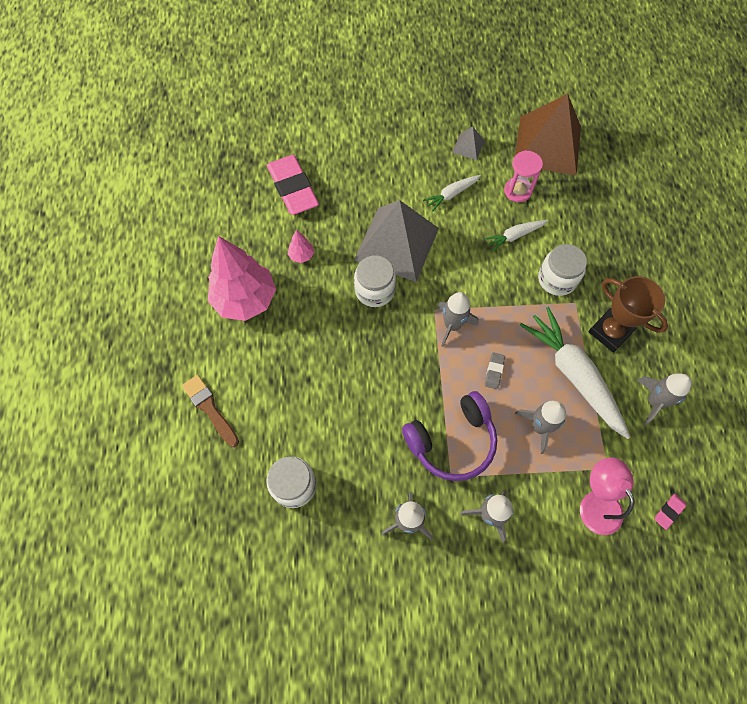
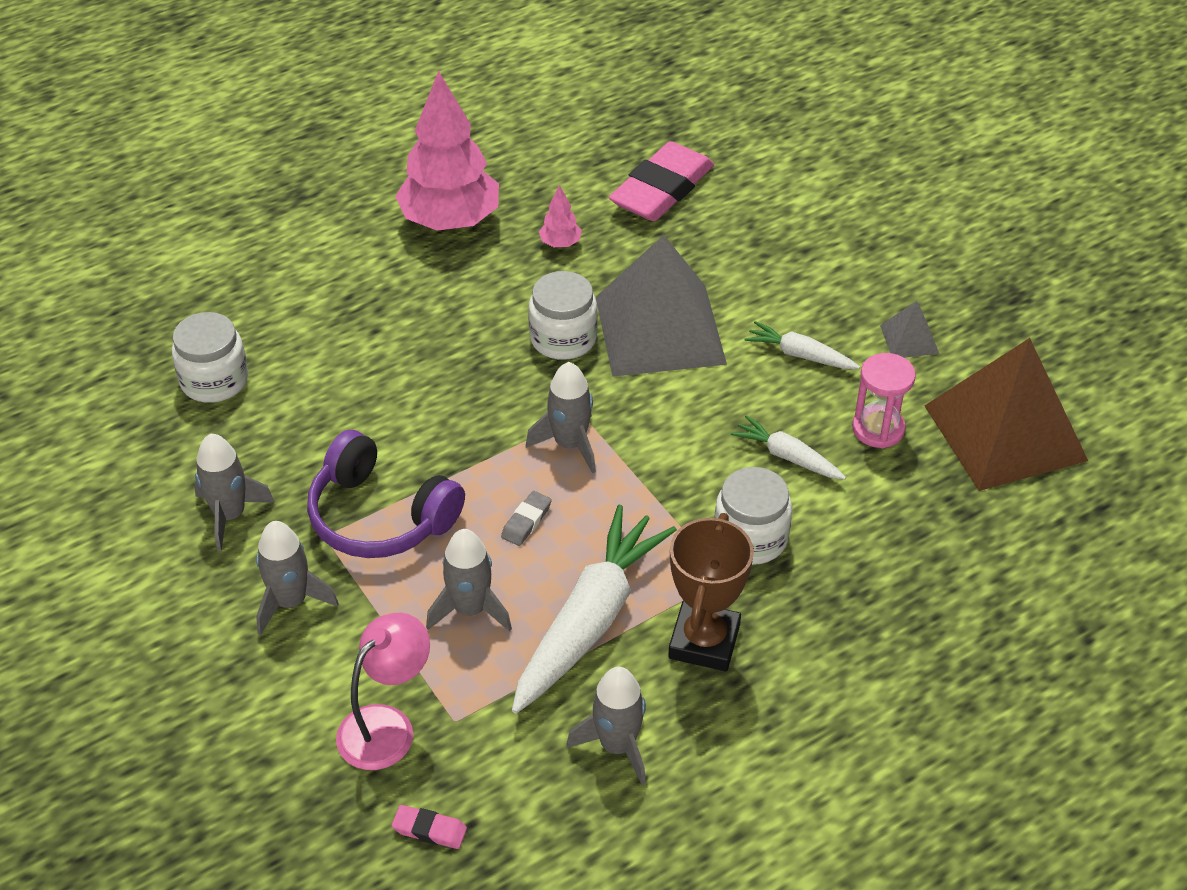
camera: 60 degrees right, 20 degrees down
(210, 408) = (271, 259): brown brush -> none
(494, 371) = (526, 521): grey eraser -> grey eraser turned 45 degrees counterclockwise

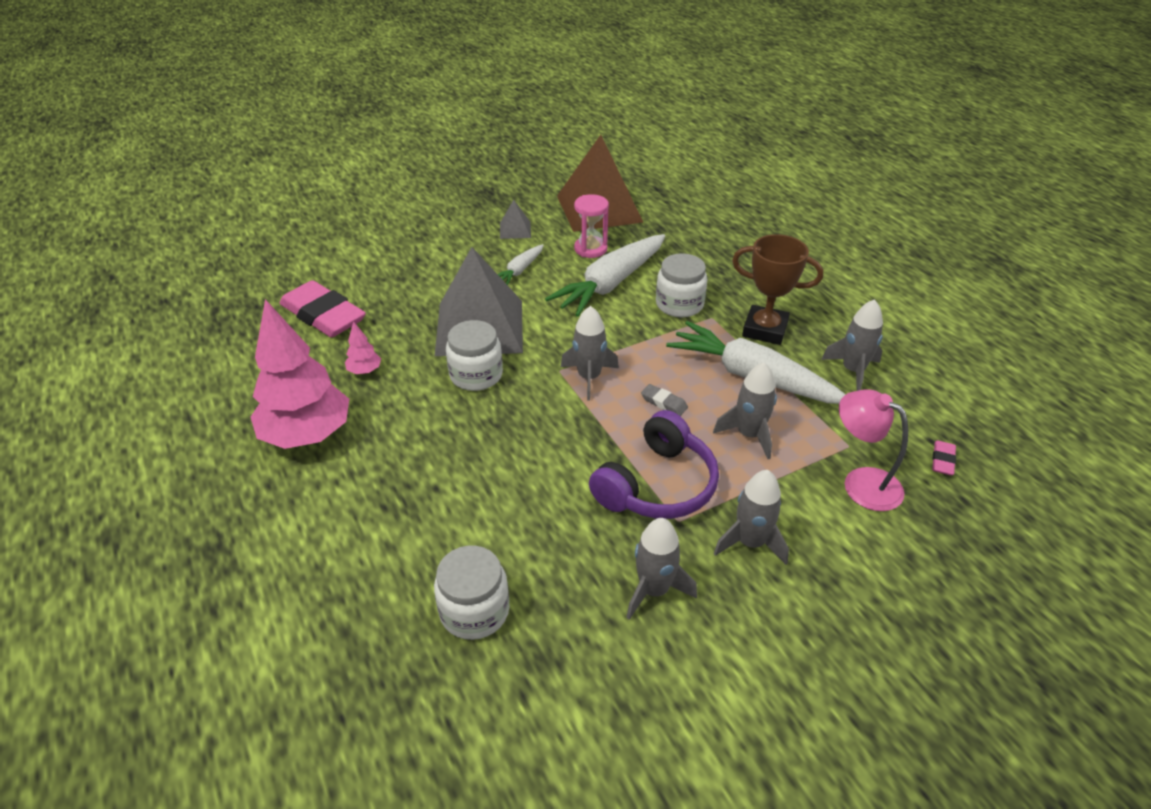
camera: 85 degrees left, 5 degrees down
(787, 456) = (610, 284): white carrot -> white carrot, size x2.02

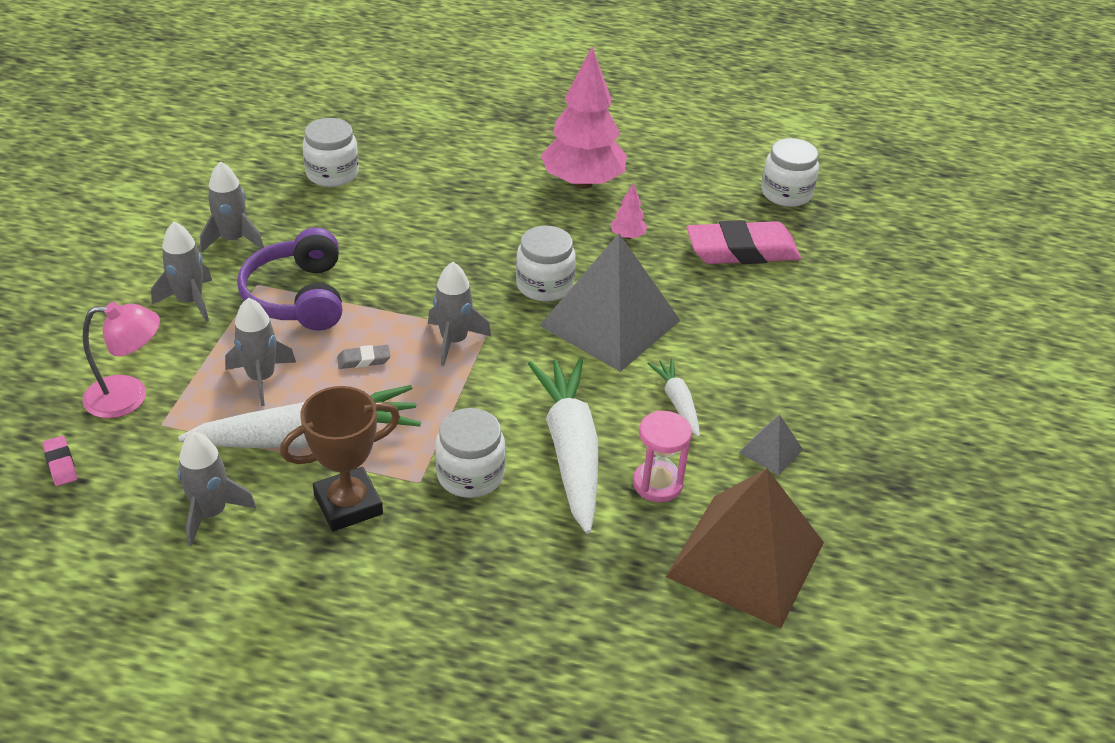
camera: 130 degrees right, 0 degrees up
(214, 329) = (786, 193): none -> white jar

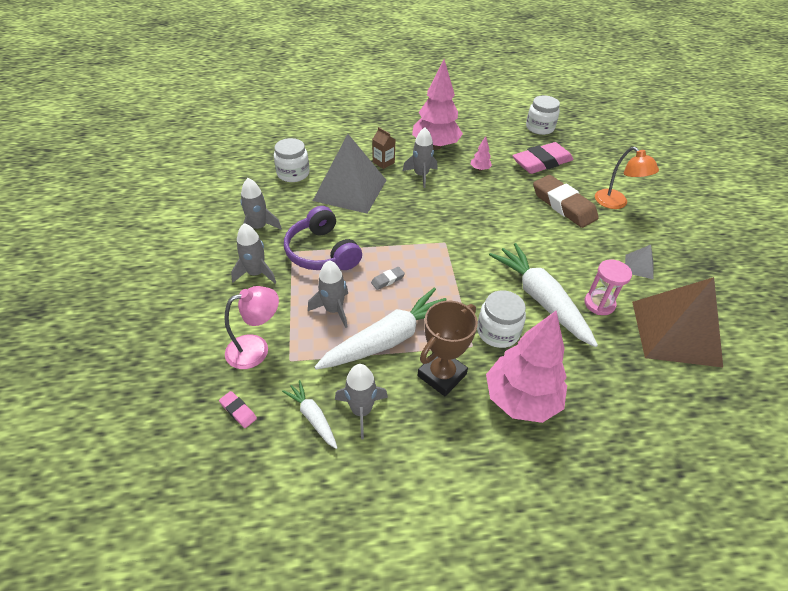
camera: 20 degrees left, 5 degrees up
(435, 569) = (521, 399): none -> pink tree
(454, 341) = (431, 253): grey rocket -> grey rocket (421, 175)
(480, 189) = (383, 162): none -> brown carton
(544, 285) = (457, 207): white jar -> none
(610, 323) = (506, 219): grey pyramid -> grey pyramid (350, 190)
(677, 402) = (573, 254): white carrot -> white carrot (312, 417)
(722, 326) = (563, 205): none -> brown eraser
(817, 346) = (616, 203): none -> orange lamp

